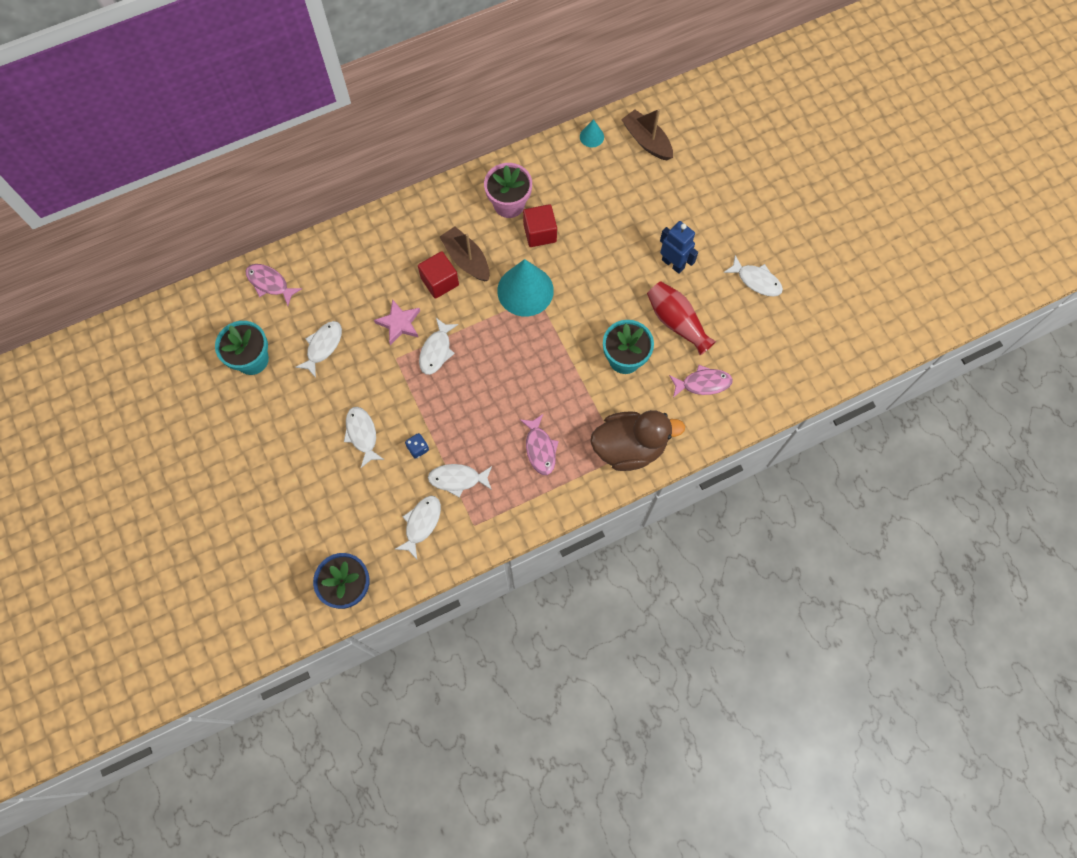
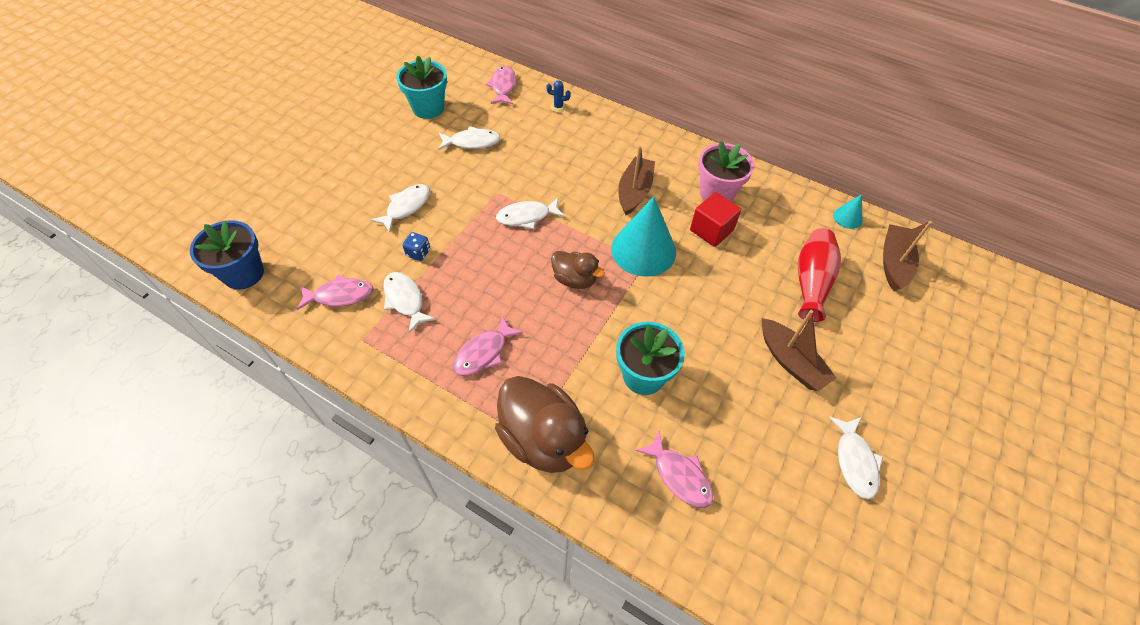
camera: 55 degrees right, 15 degrees down
(330, 255) = (558, 107): none -> blue cactus
(399, 323) = (533, 178): pink star -> none
(421, 523) = (340, 295): white fish -> pink fish
(439, 281) = (596, 185): red cube -> none
(519, 353) = (575, 279): none -> brown duck
(673, 263) = (790, 361): blue robot -> brown boat
(676, 322) = (728, 404): red vase -> red vase (811, 282)

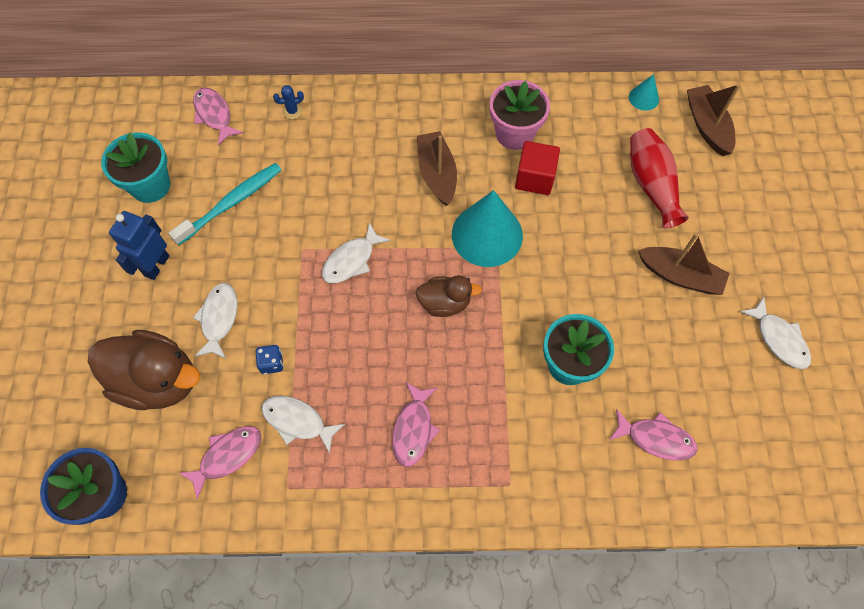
camera: 30 degrees left, 10 degrees up
(393, 155) = (156, 265): none -> blue robot
(472, 142) = (231, 203): white fish -> turquoise toothbrush
(543, 439) = (525, 478): brown duck -> brown duck (158, 380)

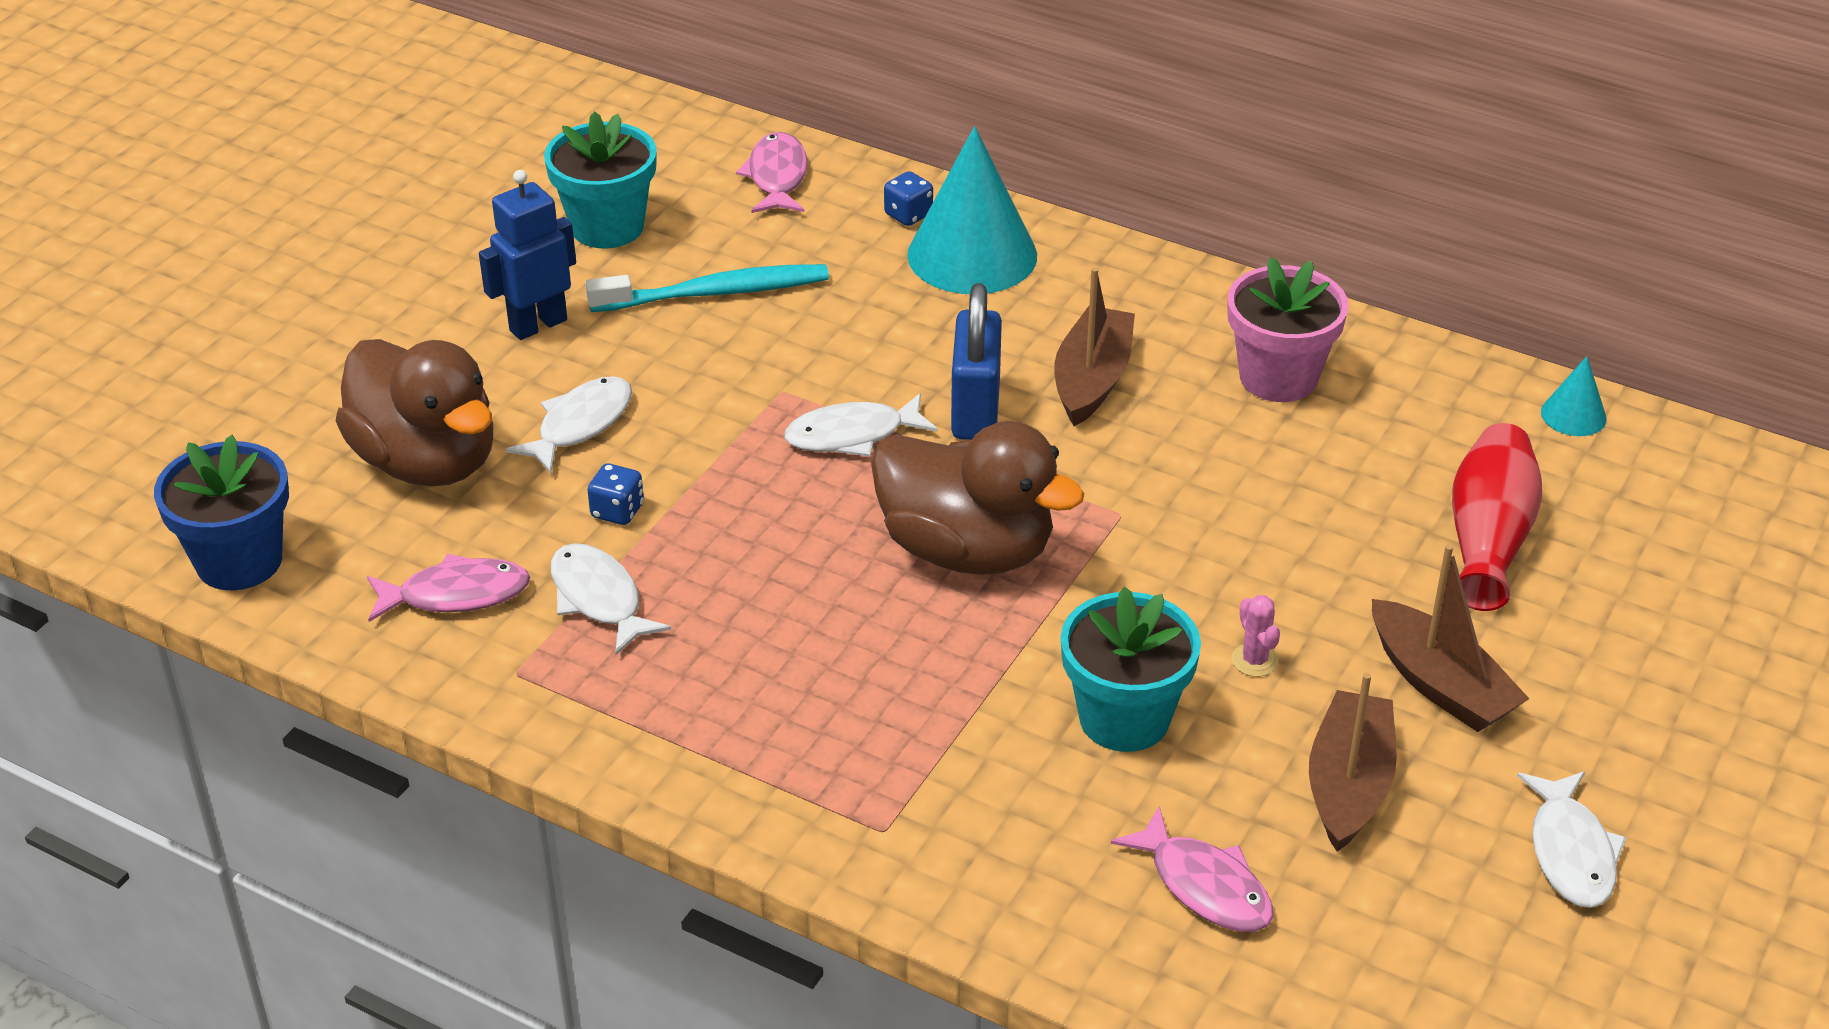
camera: 30 degrees right, 25 degrees down
(292, 111) = (908, 215): blue cactus -> blue dice
(397, 217) = (975, 410): none -> blue padlock
(413, 429) = (779, 688): pink fish -> none
(445, 303) = (967, 550): brown duck -> brown duck, size x1.78
(487, 234) = (1116, 490): turquoise cone -> turquoise cone (972, 255)
(534, 178) = (1267, 449): red cube -> none
(601, 302) = (1254, 660): none -> pink cactus
(707, 126) = (1672, 499): brown boat -> brown boat (1348, 785)

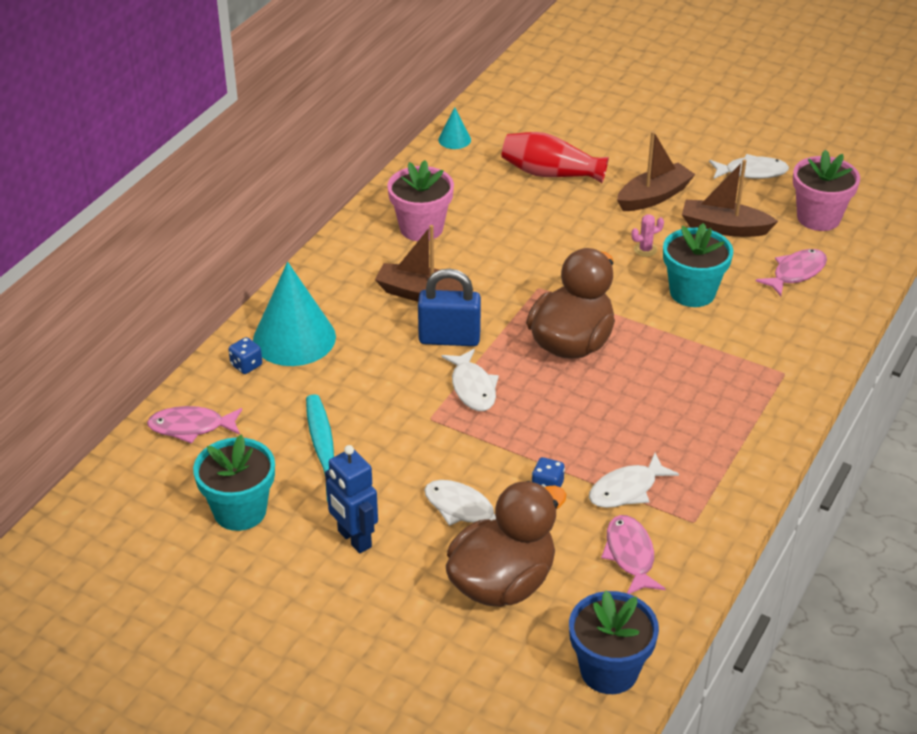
camera: 90 degrees left, 0 degrees up
(1414, 950) = (818, 218): none -> pink flower pot

